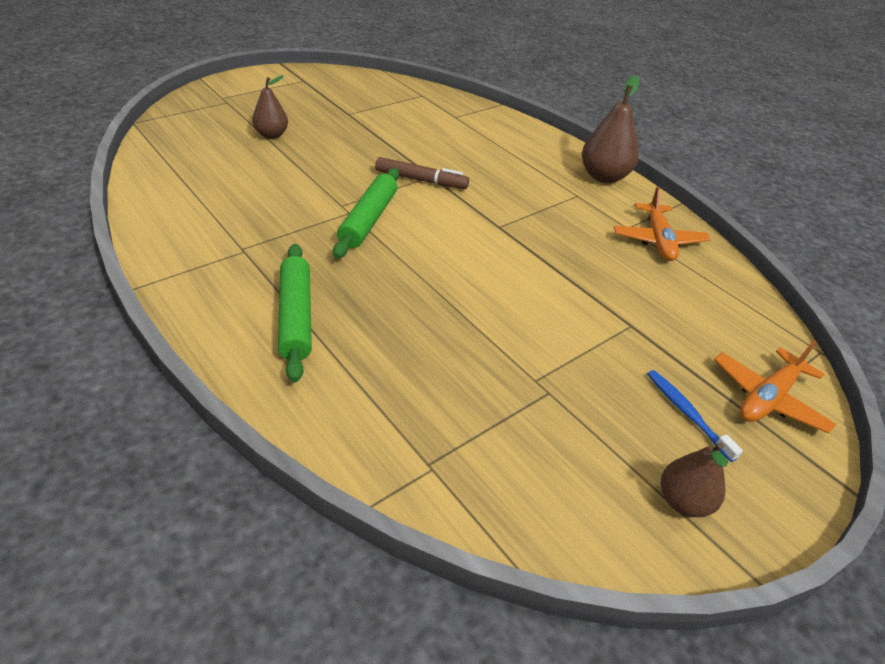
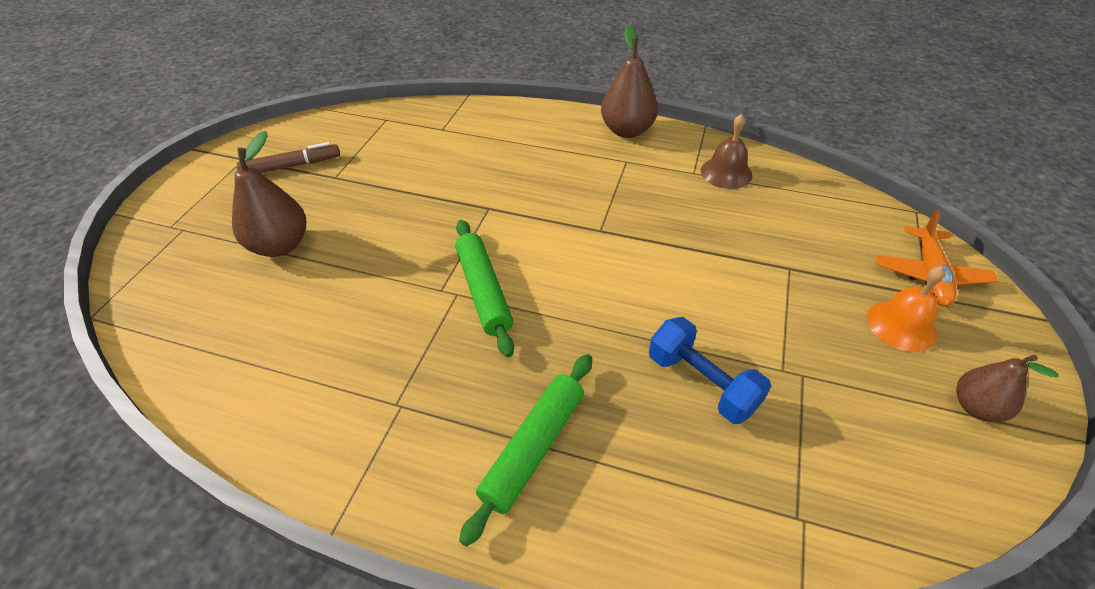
camera: 30 degrees left, 5 degrees up
(271, 135) = (280, 245): brown pear -> brown pear, size x1.56
(295, 317) = (533, 448): green rolling pin -> green rolling pin turned 75 degrees clockwise
(421, 180) = (485, 218): brown marker -> brown marker (291, 166)
(459, 351) = (701, 383): none -> blue dumbbell
(658, 240) = (726, 173): orange plane -> brown bell
(686, 413) = (901, 325): blue toothbrush -> orange bell

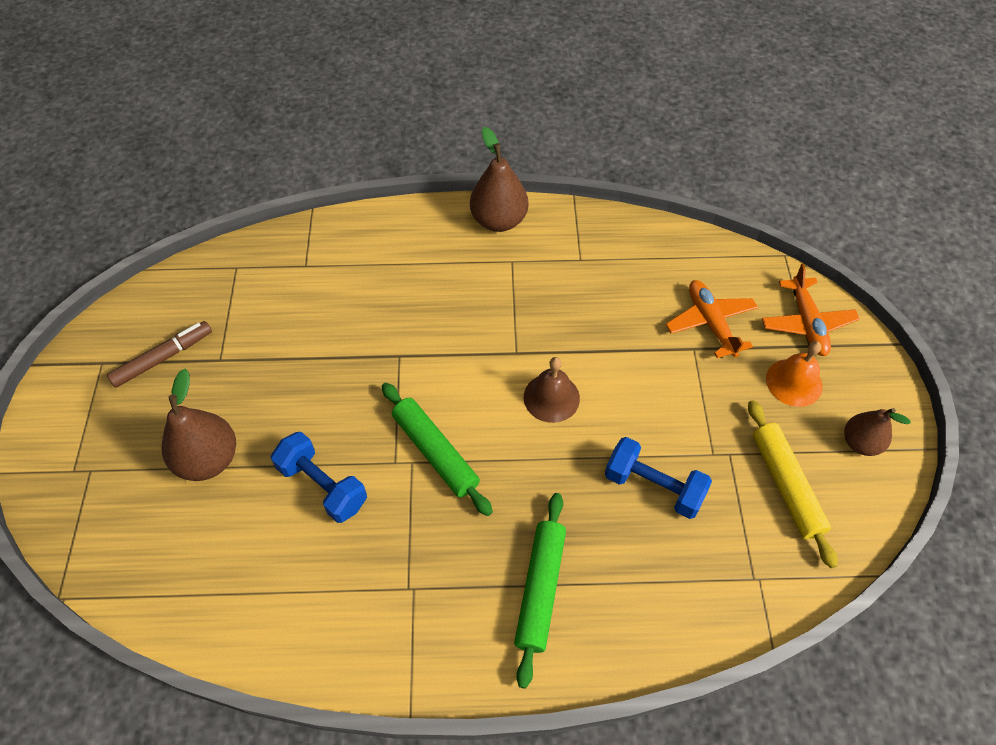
camera: 20 degrees left, 10 degrees up
(365, 291) = (323, 486): none -> blue dumbbell
(726, 173) = (610, 252): brown bell -> brown bell (551, 397)
(815, 250) = (710, 323): none -> orange plane
(866, 426) = (785, 485): none -> yellow rolling pin

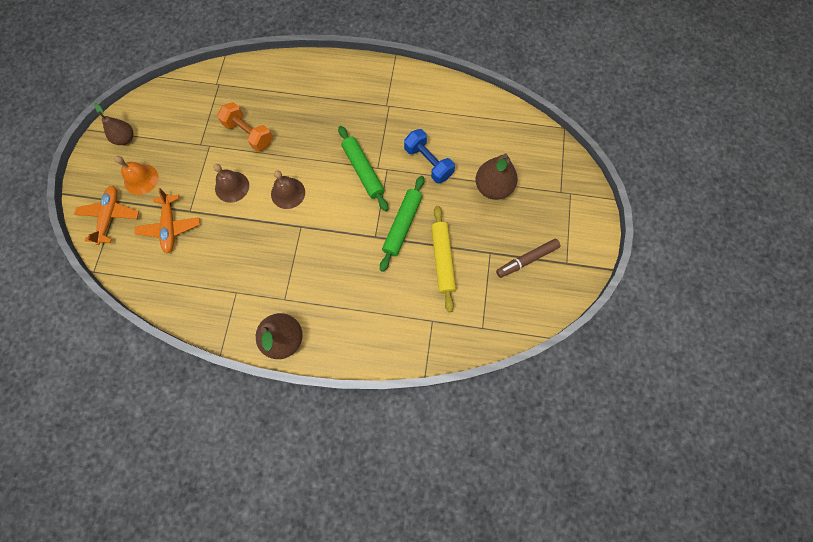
camera: 170 degrees left, 15 degrees up
(540, 589) = (324, 95): green rolling pin -> green rolling pin (402, 225)
(644, 393) = (232, 186): none -> brown bell
(653, 486) = (249, 134): blue dumbbell -> orange dumbbell
(785, 485) = (179, 123): yellow rolling pin -> yellow rolling pin (442, 260)

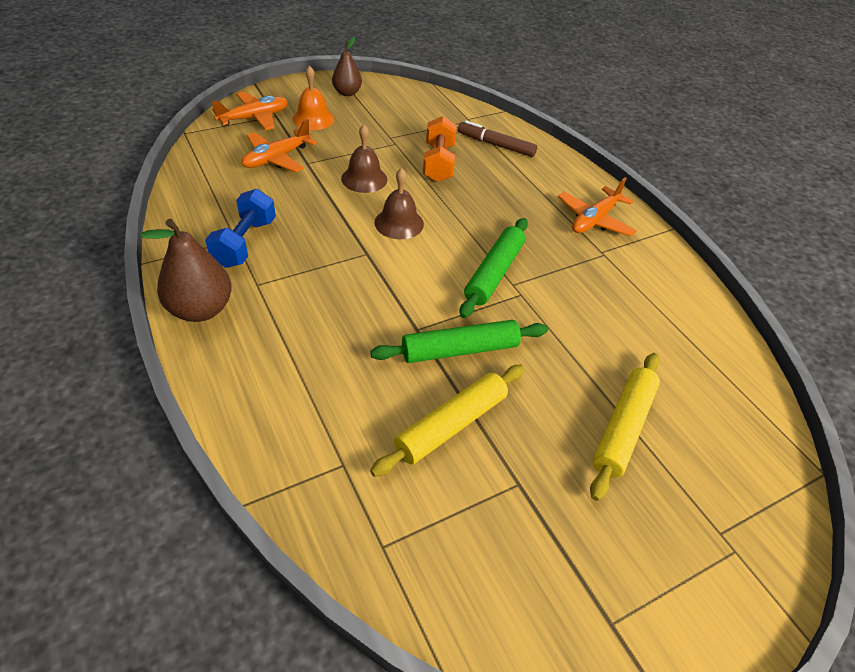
camera: 50 degrees right, 25 degrees down
(360, 88) = (594, 219): none -> orange plane
(428, 162) = (576, 331): blue dumbbell -> blue dumbbell (245, 243)
(493, 187) = (623, 428): brown pear -> yellow rolling pin
(527, 260) = (556, 548): brown marker -> brown marker (496, 145)

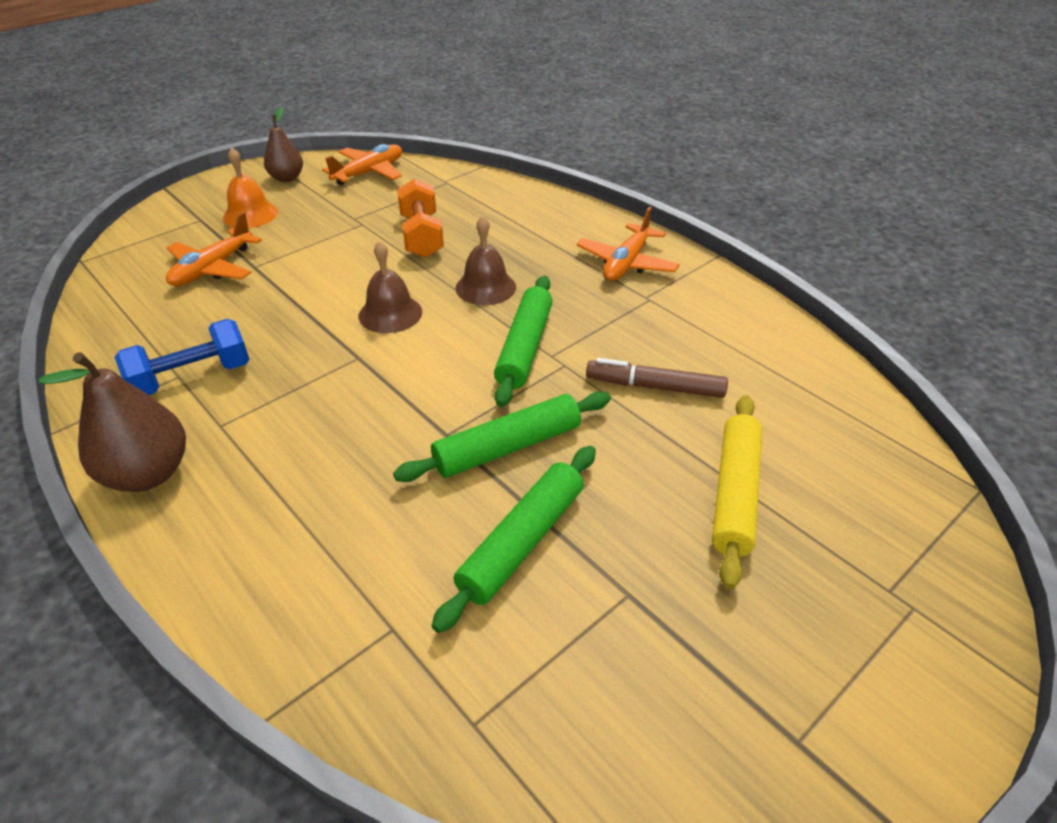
camera: 10 degrees left, 5 degrees down
(245, 243) = (192, 377): blue dumbbell -> blue dumbbell turned 60 degrees clockwise
(254, 118) = (172, 227): orange plane -> orange plane (369, 173)
(364, 179) = (333, 271): brown bell -> brown bell (485, 287)
(451, 425) = (522, 542): yellow rolling pin -> green rolling pin
(496, 145) = (486, 203): brown marker -> brown marker (655, 387)

